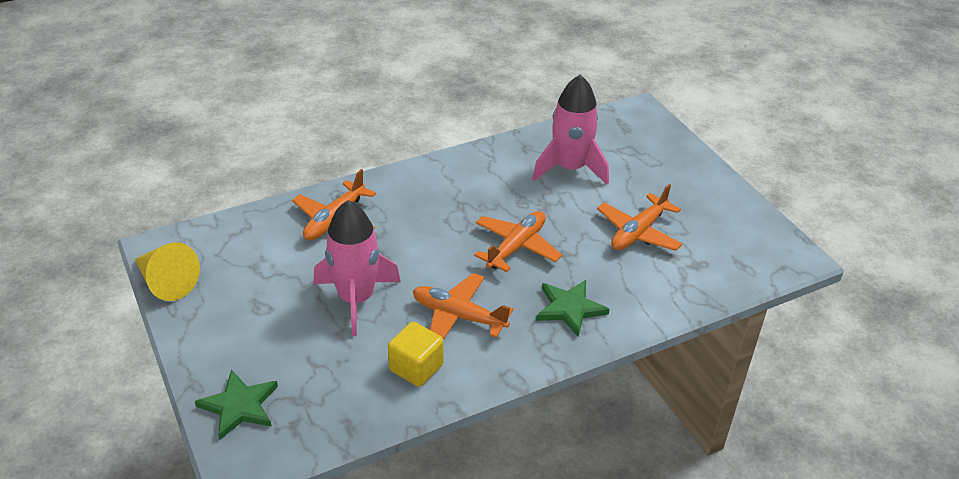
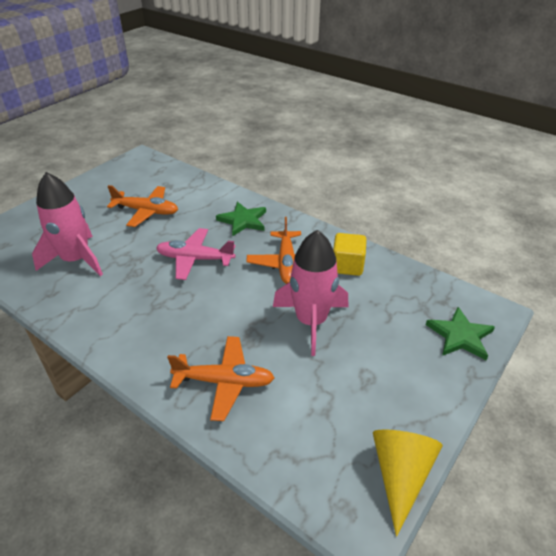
camera: 115 degrees left, 0 degrees up
(516, 247) = (195, 259): orange plane -> pink plane

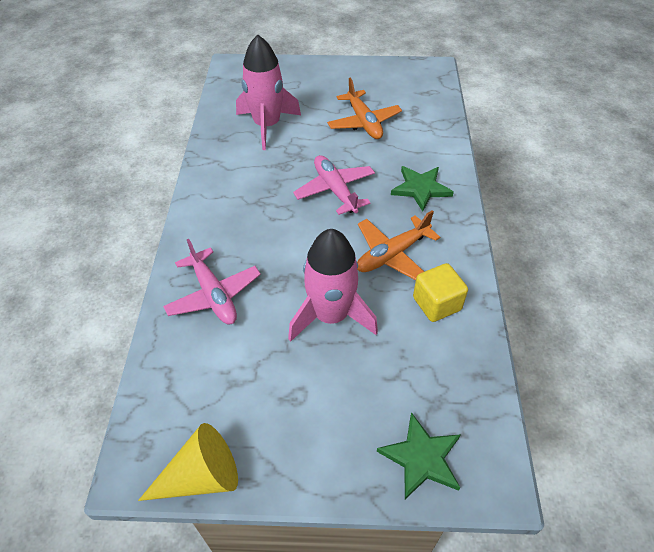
camera: 55 degrees right, 10 degrees up
(224, 382) = (214, 295): orange plane -> pink plane

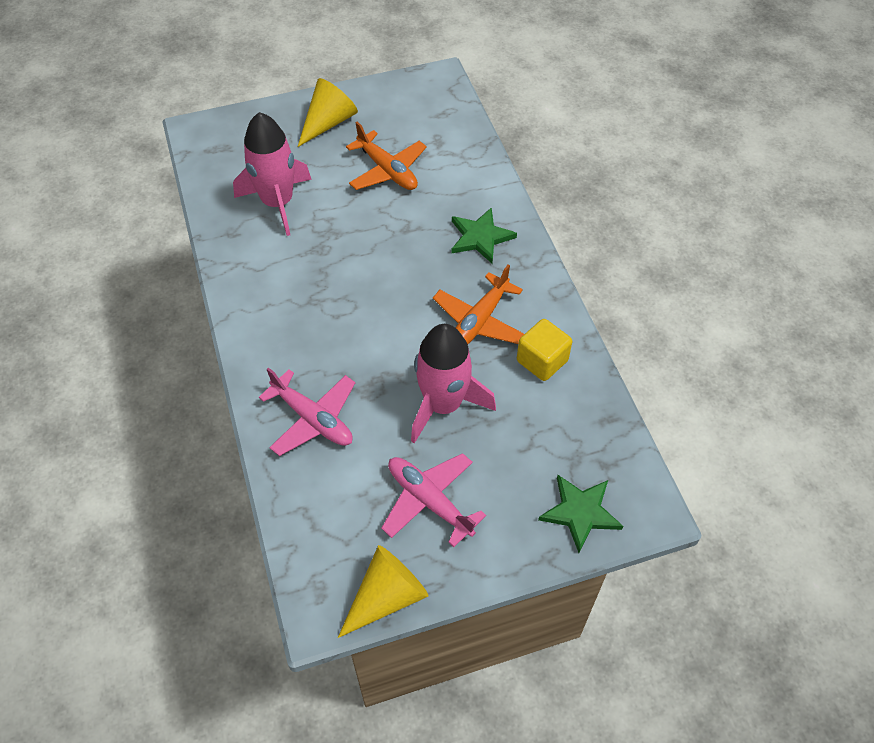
camera: 20 degrees left, 5 degrees up
(332, 80) = (328, 123): none -> yellow cone
(335, 190) = (390, 263): pink plane -> pink plane (429, 501)

